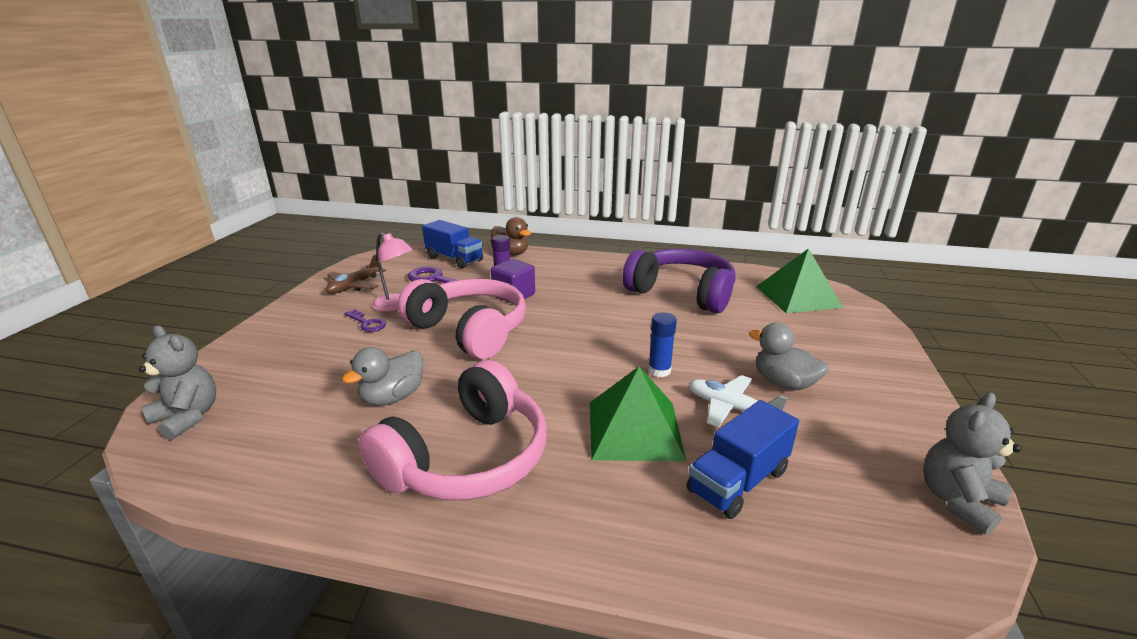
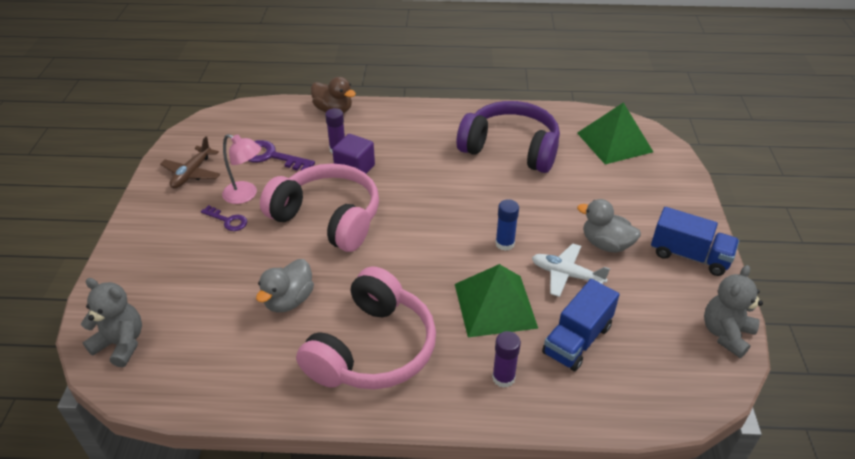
camera: 10 degrees left, 15 degrees up
(454, 259) = (278, 124): blue truck -> blue truck (689, 256)
(628, 514) = (503, 378): none -> purple glue stick

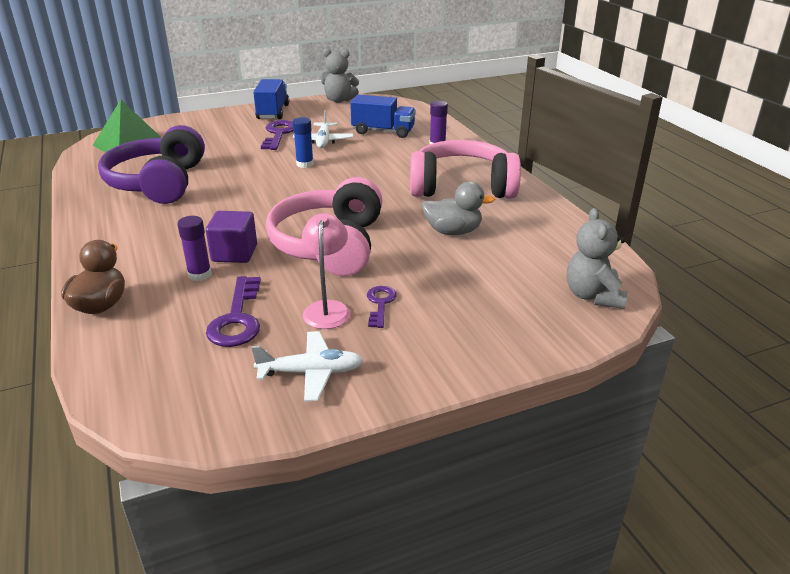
camera: 115 degrees left, 10 degrees down
(192, 173) = (311, 373): brown plane -> white plane
(495, 305) = (376, 157): green pyramid -> none
(606, 244) = (279, 134): grey duck -> purple key

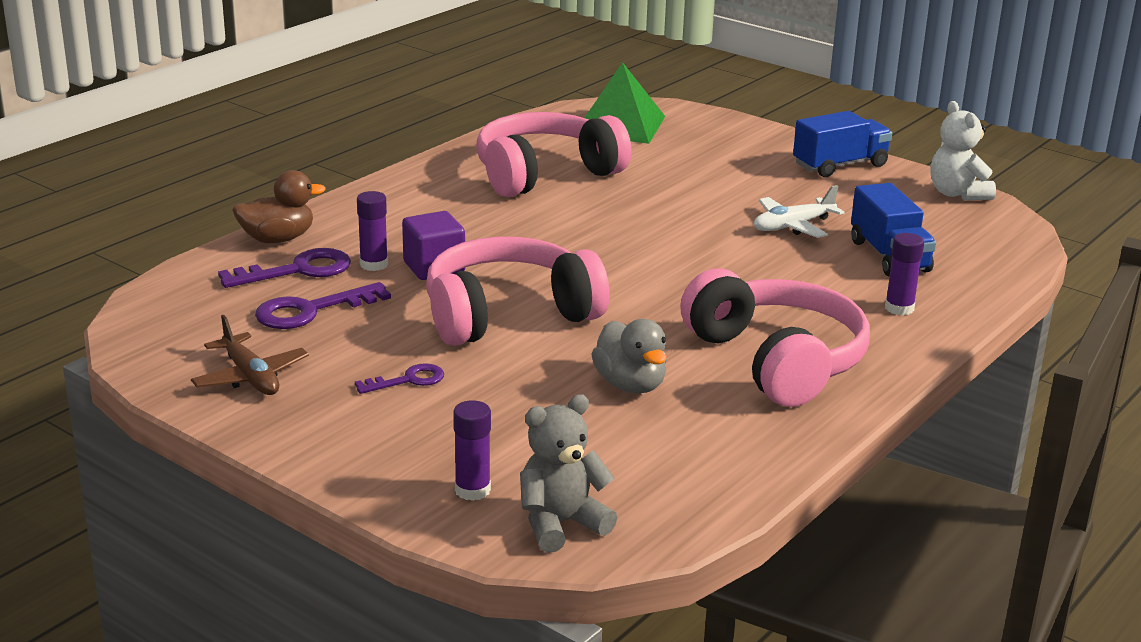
camera: 60 degrees right, 5 degrees down
(158, 183) = (545, 174): purple headphones -> pink headphones
(279, 134) = (773, 192): purple key -> purple key (298, 270)
(305, 164) = (703, 236): blue glue stick -> none
(311, 373) = (250, 377): white plane -> brown plane
(327, 308) = (371, 352): pink lamp -> none
(339, 100) = (957, 194): grey teddy bear -> white teddy bear
(538, 316) = (472, 490): none -> purple glue stick

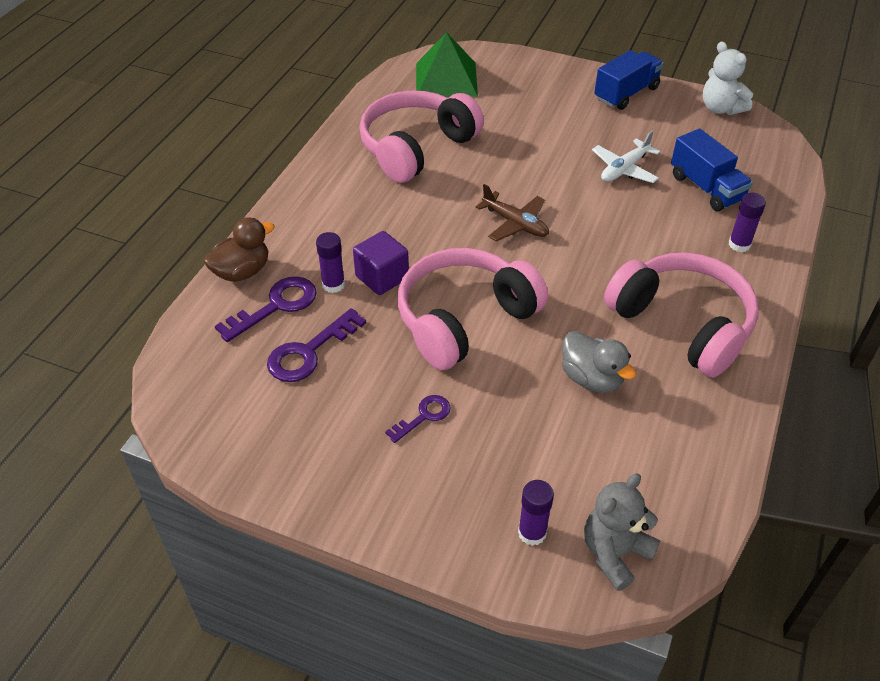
camera: 15 degrees left, 20 degrees up
(250, 377) = (297, 445): brown plane -> brown plane (515, 223)

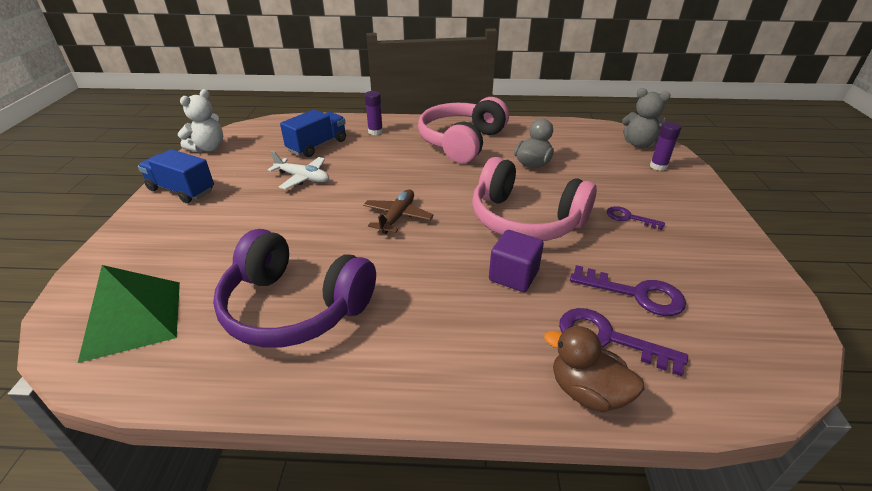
camera: 110 degrees left, 10 degrees down
(333, 285) = (547, 305): purple glue stick -> none
(416, 148) = (295, 307): pink headphones -> purple headphones

